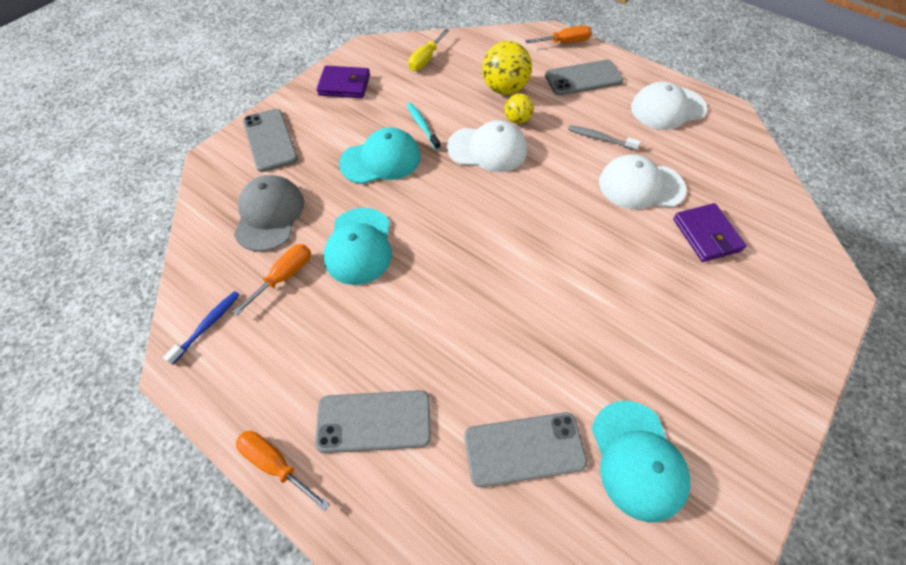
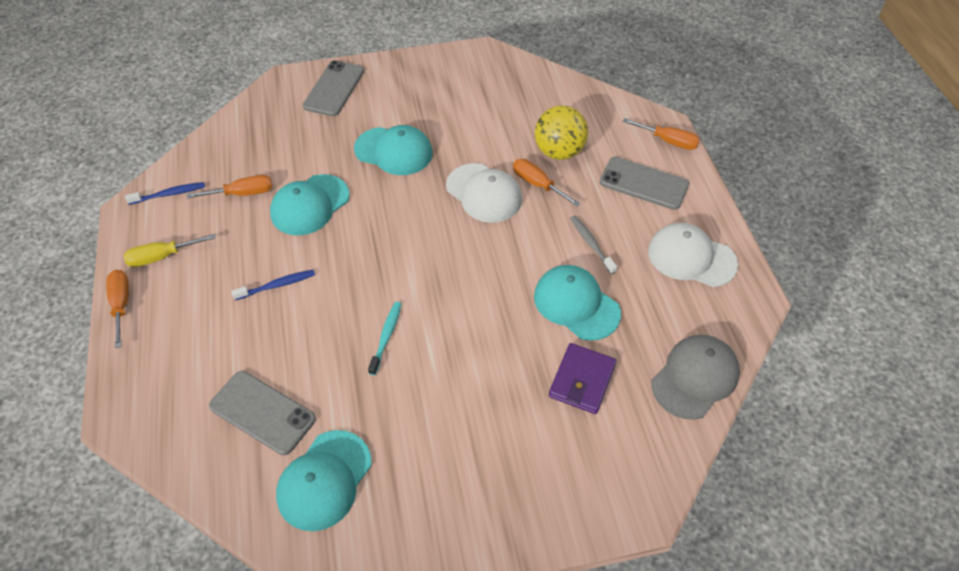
camera: 40 degrees right, 5 degrees down
(269, 215) = (277, 144): grey cap -> grey cap (695, 378)
(344, 85) = (433, 75): purple wallet -> none
(374, 421) = (197, 323): grey phone -> none
(408, 332) = (277, 285): none -> blue toothbrush
(422, 126) = (454, 143): turquoise toothbrush -> turquoise toothbrush (386, 337)
(425, 59) = (522, 88): yellow screwdriver -> yellow screwdriver (162, 257)
(517, 120) = (537, 184): yellow ball -> orange screwdriver
(640, 185) = (576, 304): white cap -> turquoise cap

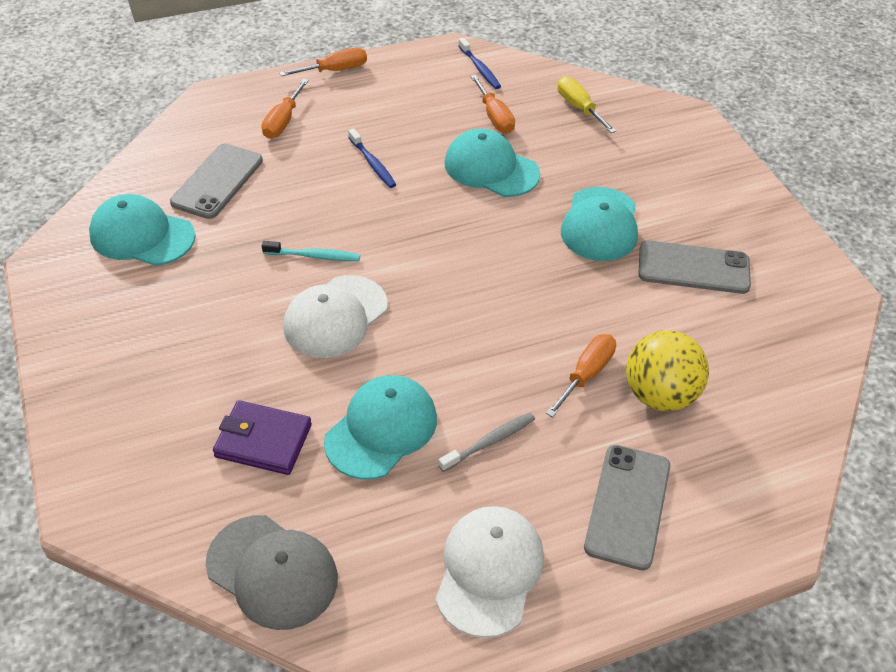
camera: 80 degrees right, 5 degrees down
(162, 257) = (396, 81): yellow screwdriver -> yellow screwdriver (579, 108)
(334, 89) = (691, 157): grey phone -> grey phone (693, 268)
(484, 193) = (553, 318): white cap -> white cap (335, 317)
(668, 141) = (737, 541): orange screwdriver -> orange screwdriver (283, 121)

